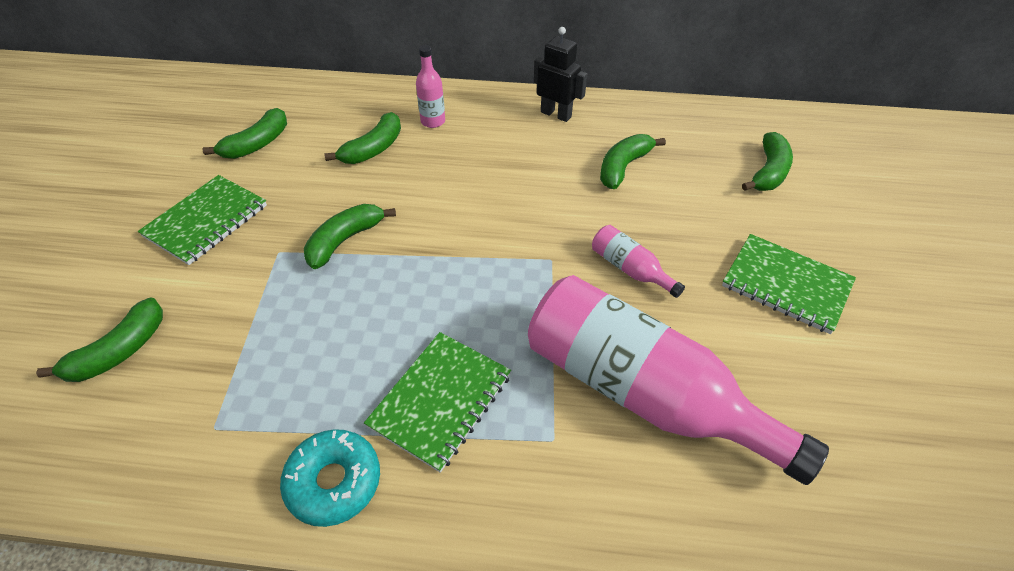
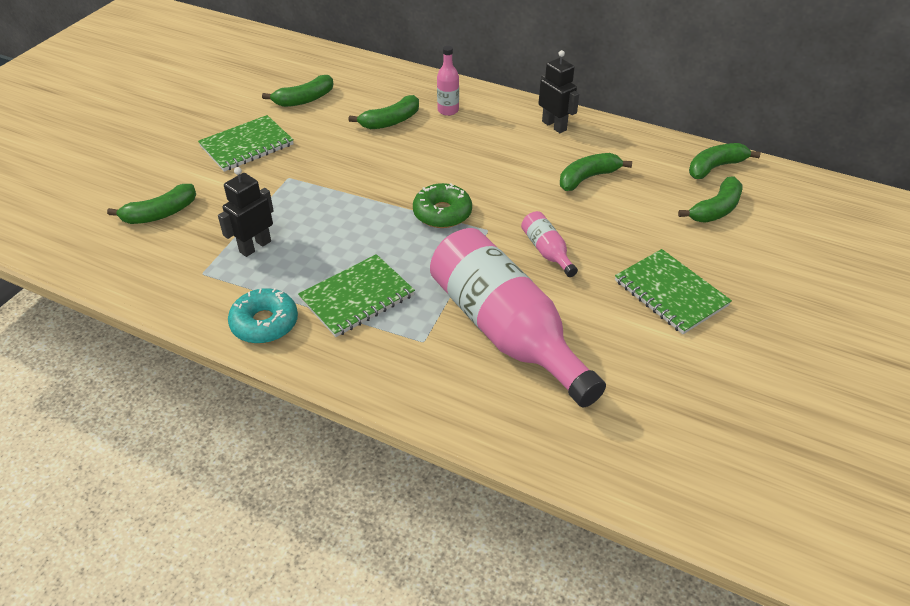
camera: 20 degrees right, 5 degrees down
(273, 364) = (255, 246): none -> black robot
(344, 240) = (338, 181): green banana -> green banana (715, 167)
(489, 251) = (442, 213): none -> green donut

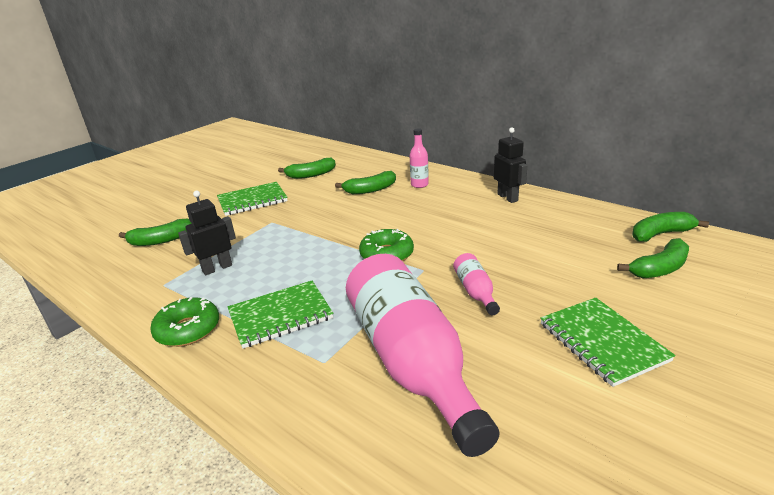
camera: 15 degrees right, 15 degrees down
(264, 323) = (188, 330): turquoise donut -> green donut
(587, 178) = (530, 236): green banana -> none

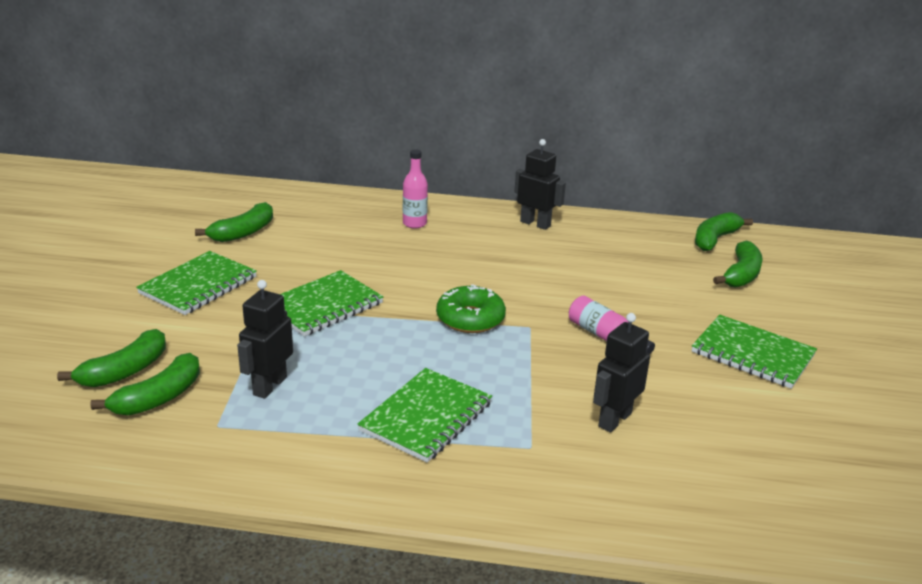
camera: 35 degrees left, 0 degrees up
(188, 330) = (330, 465): green donut -> none
(304, 226) = (323, 306): none -> green notebook
(370, 190) = (357, 241): green banana -> green banana (159, 397)
(412, 361) = (614, 420): pink bottle -> black robot

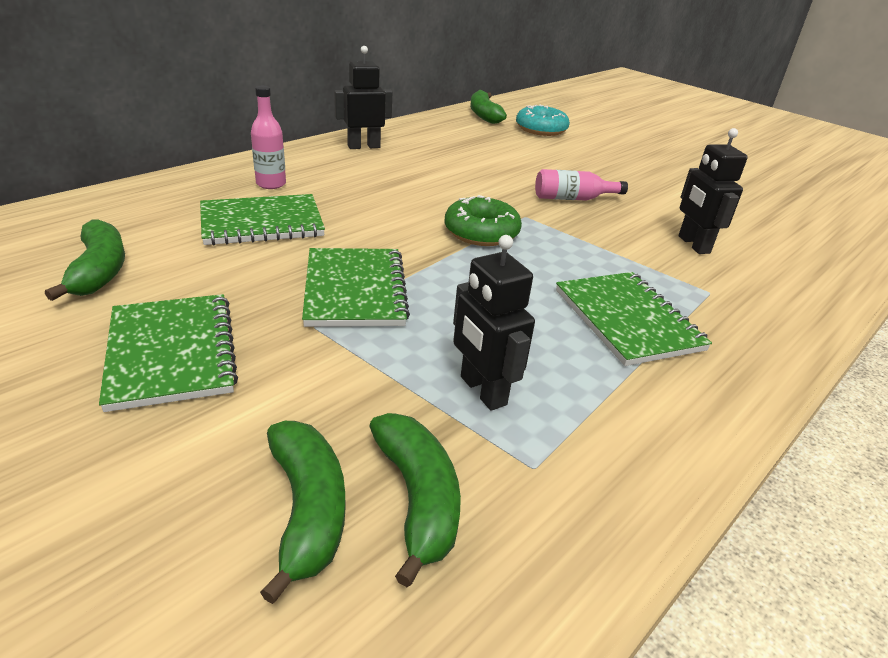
camera: 55 degrees left, 5 degrees up
(741, 274) = (541, 129): green banana -> turquoise donut
(752, 354) = (645, 169): green notebook -> green notebook (262, 223)

